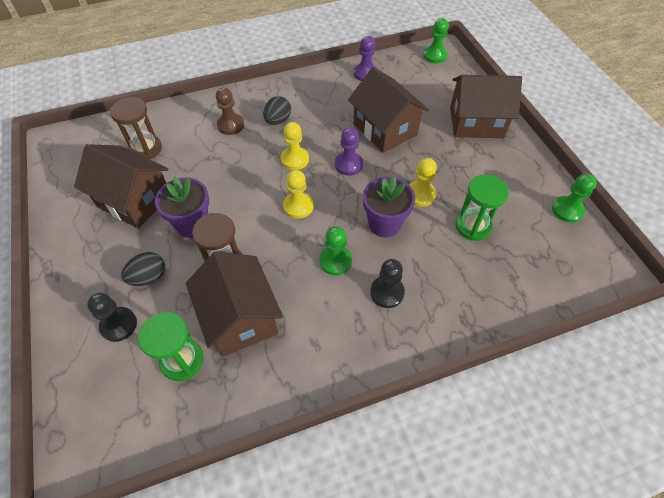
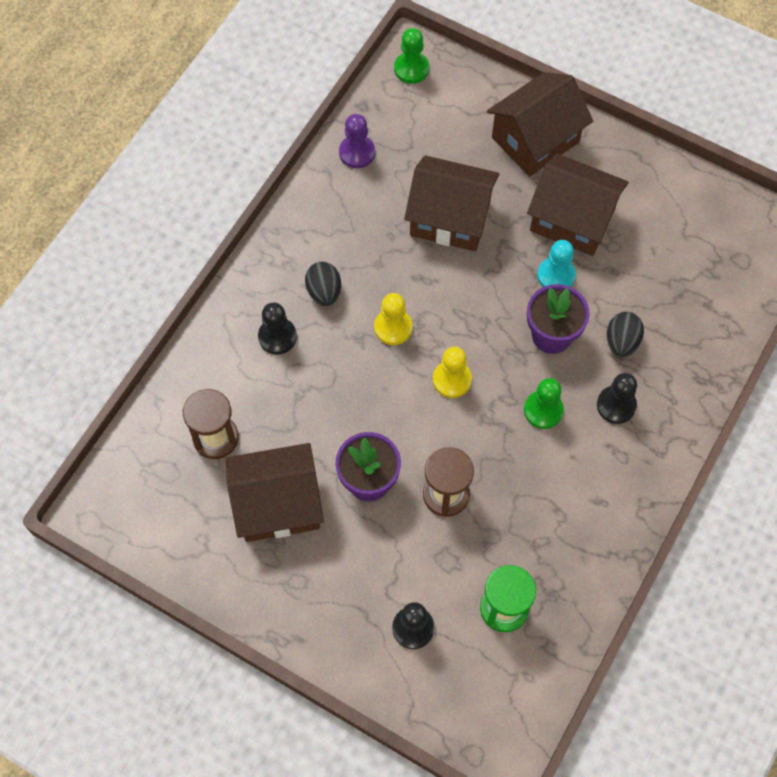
camera: 40 degrees left, 10 degrees up
(149, 277) = (388, 565): black egg -> black egg (621, 342)
(230, 125) = (277, 337): brown pawn -> black pawn
(240, 317) = (513, 532): brown house -> brown house (572, 219)
(348, 164) = (454, 292): purple pawn -> none
(420, 194) = (556, 276): yellow pawn -> turquoise pawn
(473, 226) = (632, 275): green hourglass -> none
(567, 210) = (701, 192): green pawn -> none

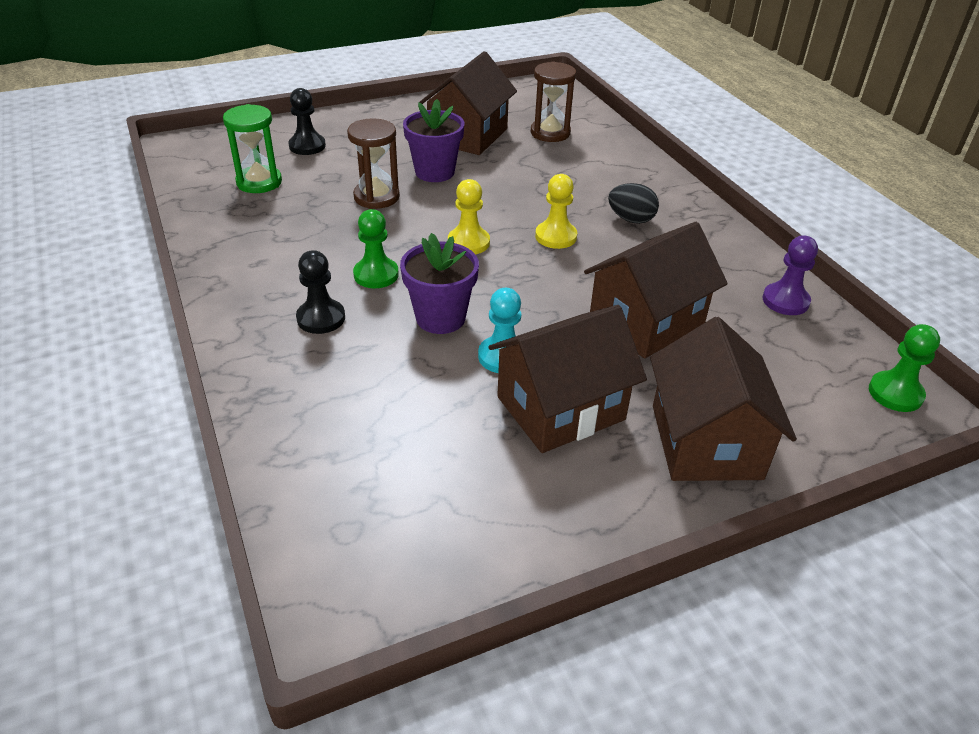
camera: 125 degrees right, 25 degrees down
(277, 337) = (609, 184): black pawn -> none
(621, 342) = (376, 359): black egg -> none

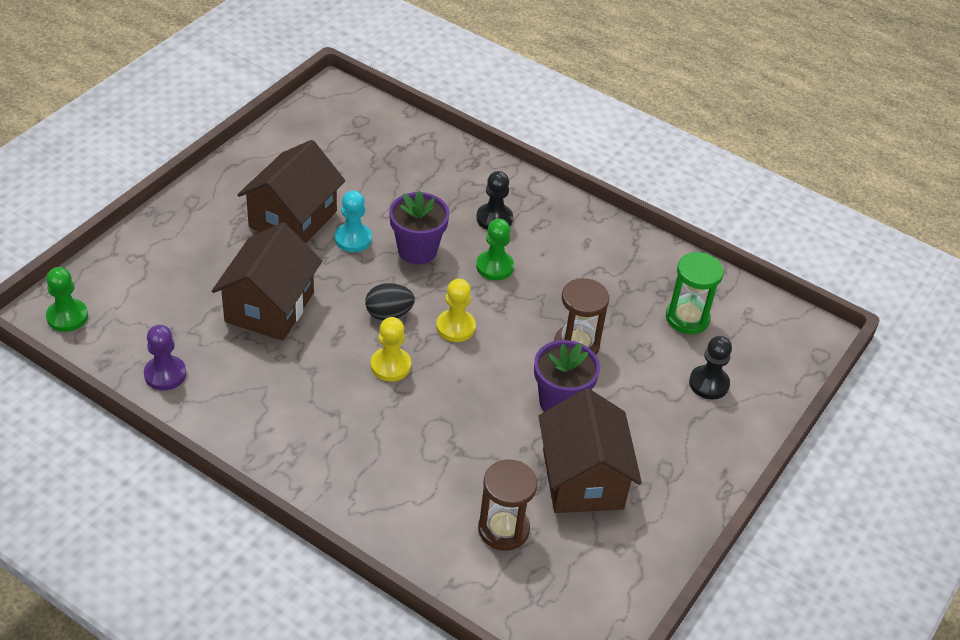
camera: 145 degrees right, 5 degrees up
(631, 219) = (338, 419): black egg -> black egg (389, 314)
(706, 441) = (192, 232): brown house -> none

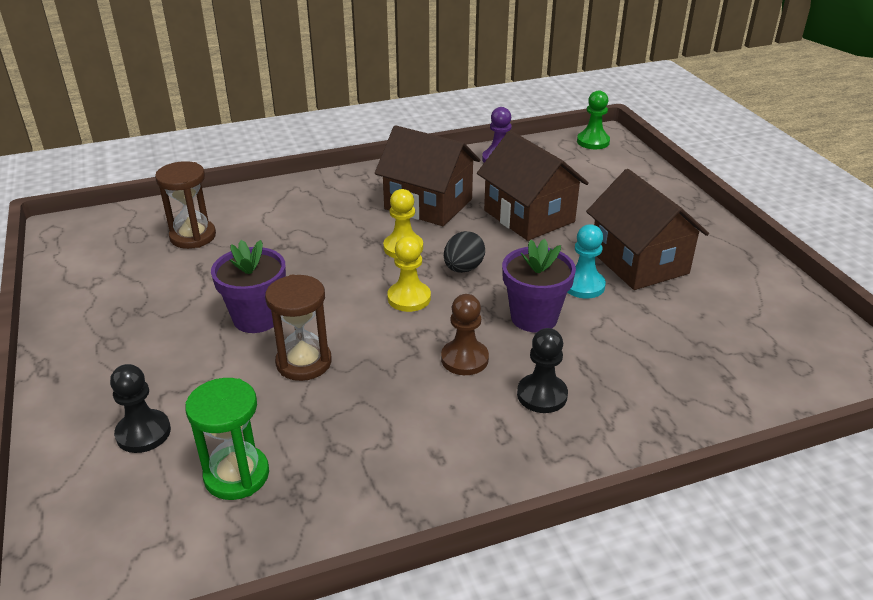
camera: 130 degrees right, 10 degrees down
(494, 267) = (464, 359): green pawn -> brown pawn
(583, 479) = (174, 292): brown house -> brown house (428, 204)

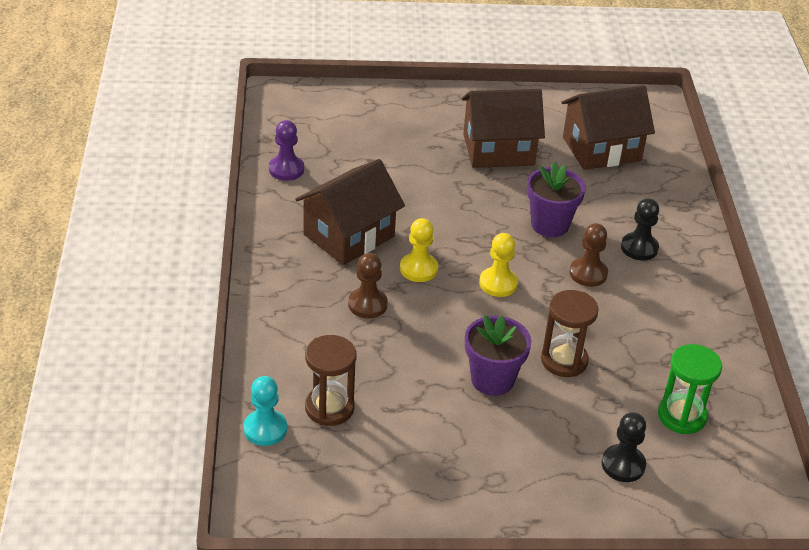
camera: 75 degrees left, 5 degrees up
(336, 230) = (367, 304): none -> brown pawn
(463, 268) = (467, 242): black egg -> none
(529, 216) = (401, 183): brown house -> brown house (601, 149)
(583, 285) = (518, 187): turquoise pawn -> turquoise pawn (265, 429)
(593, 142) = (286, 103): green pawn -> none

